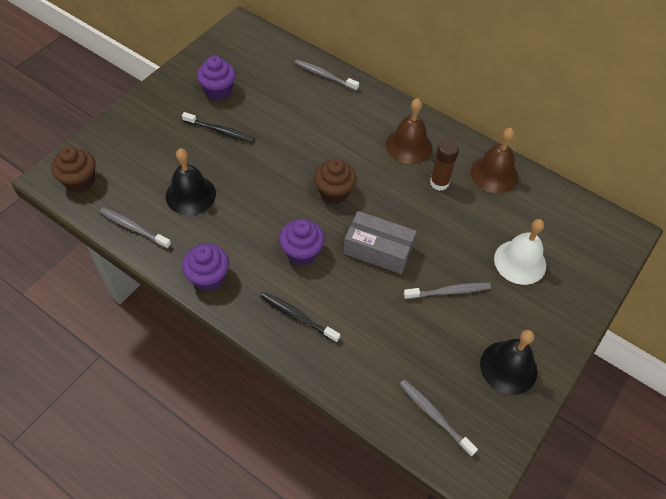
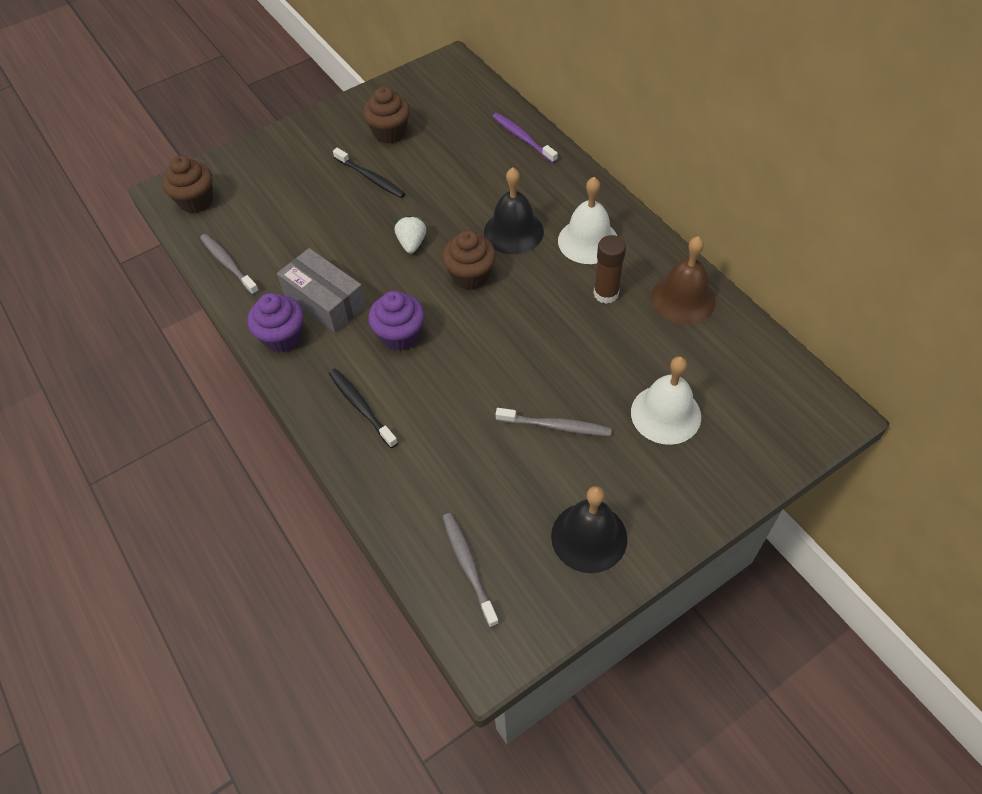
camera: 25 degrees right, 0 degrees up
(190, 195) = (305, 242): black bell -> black bell (513, 231)
(218, 91) = (389, 133): purple cupcake -> brown cupcake
(277, 177) = (412, 243): none -> white strawberry
(325, 76) = (523, 138): grey toothbrush -> purple toothbrush
(378, 250) = (492, 355): grey box -> grey box (325, 301)
(408, 145) = (588, 241): brown bell -> white bell

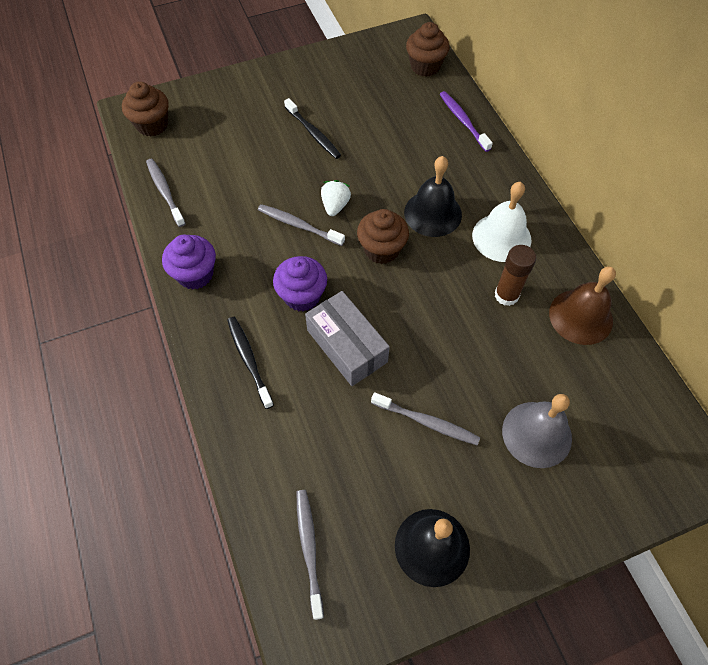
camera: 10 degrees right, 5 degrees up
(325, 301) = (242, 246): grey box -> grey box (347, 346)
(379, 269) = (299, 225): none -> grey toothbrush
(389, 133) = (341, 92): brown cupcake -> brown cupcake (425, 66)
(665, 414) = (536, 434): white bell -> grey bell

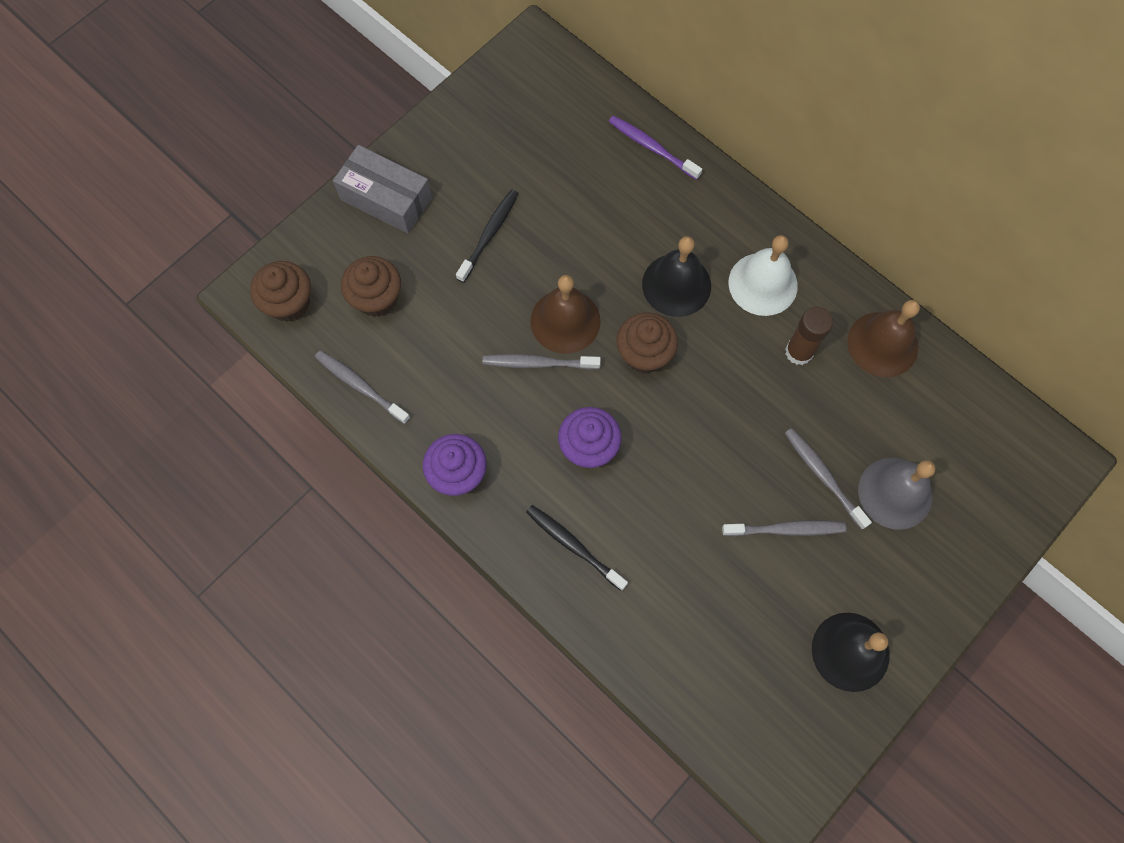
camera: 25 degrees left, 10 degrees up
(309, 549) = (739, 710): grey toothbrush -> grey toothbrush (823, 477)
(313, 133) = (489, 235): black toothbrush -> black toothbrush turned 90 degrees counterclockwise
(335, 205) = (565, 321): white strawberry -> brown bell
(347, 346) = (666, 484): grey box -> grey box (386, 199)
(425, 66) = (571, 87): brown cupcake -> brown cupcake (376, 298)

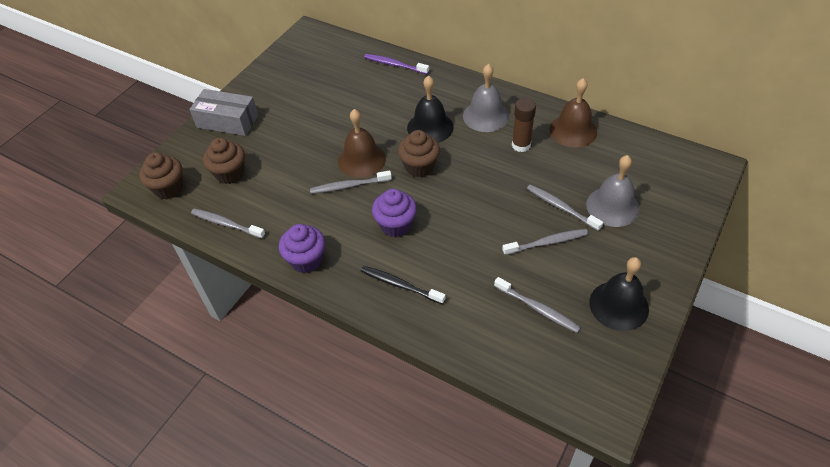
camera: 10 degrees left, 20 degrees down
(489, 235) = (300, 126): black toothbrush -> none
(743, 628) = (537, 308): none -> grey toothbrush
(763, 284) = (485, 116): white bell -> grey bell

